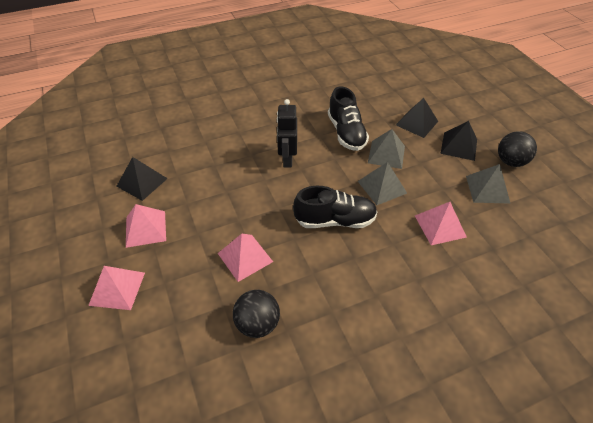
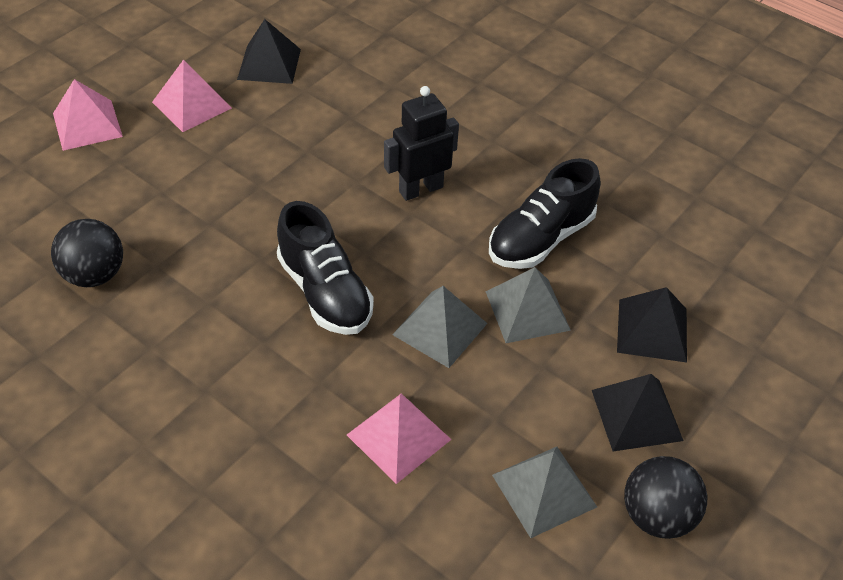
camera: 60 degrees right, 0 degrees up
(245, 257) = (197, 219): pink pyramid -> none

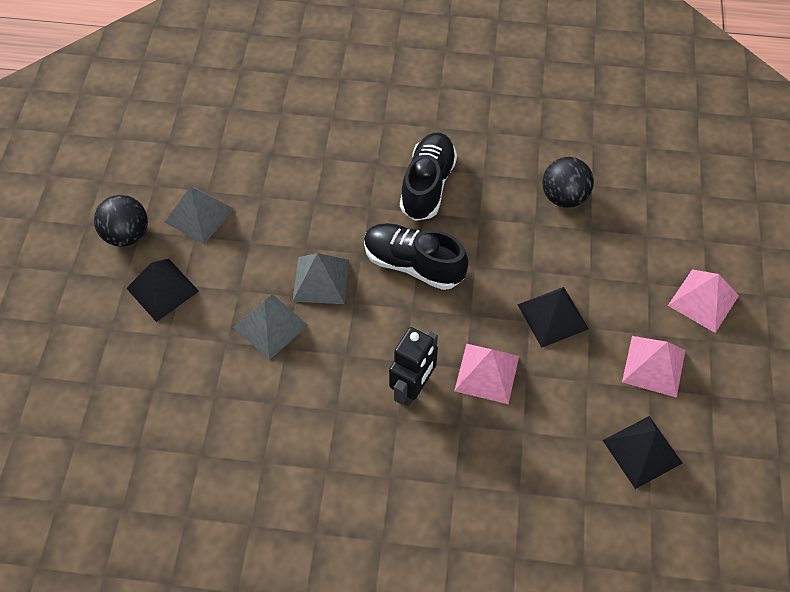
camera: 150 degrees right, 10 degrees up
(398, 437) = (300, 201): pink pyramid -> pink pyramid (486, 373)
(540, 239) = (293, 394): black shoe -> black shoe (427, 185)
(652, 330) = (175, 359): black pyramid -> black pyramid (552, 316)

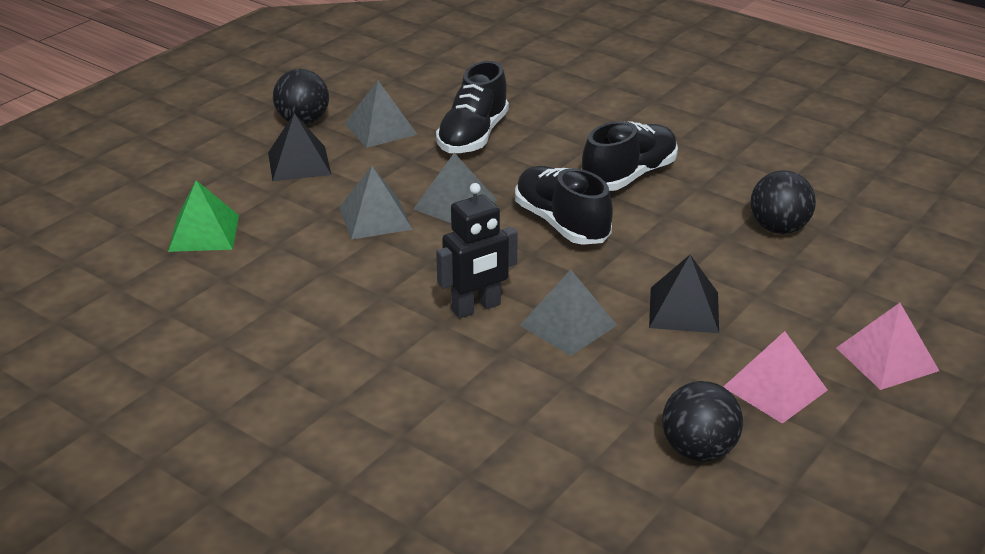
camera: 30 degrees right, 25 degrees down
(146, 411) = (204, 233): none -> green pyramid
(280, 191) = (473, 136): none -> black shoe
(486, 373) = (568, 325): pink pyramid -> grey pyramid
(642, 451) = (698, 450): black pyramid -> black ball

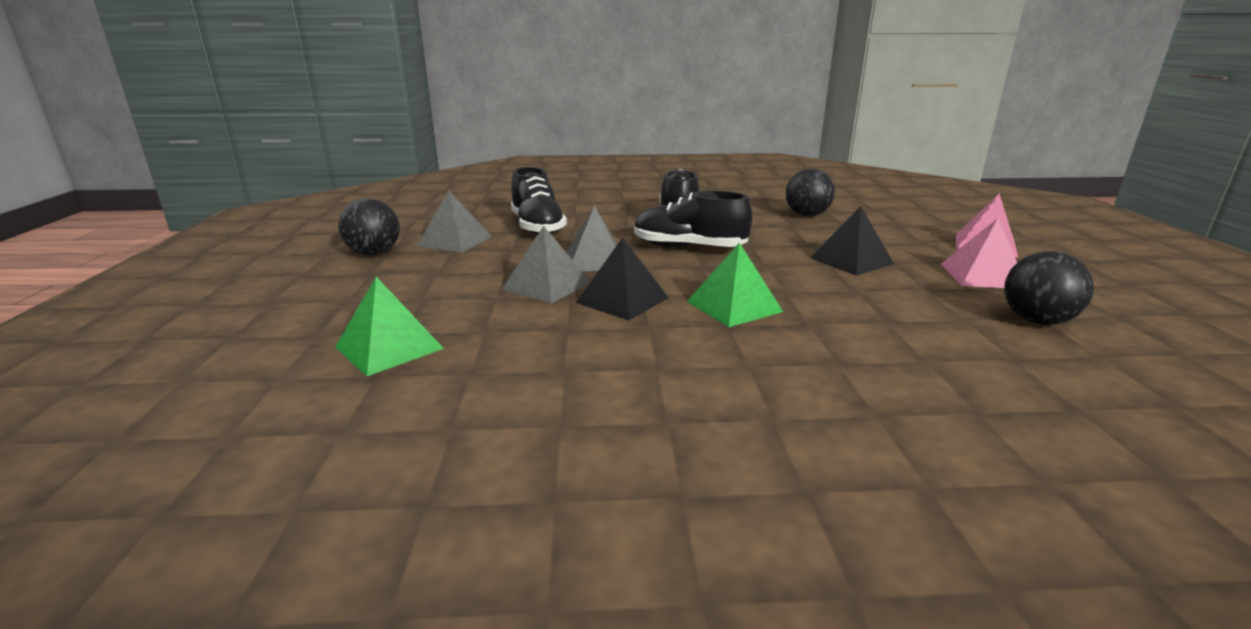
camera: 40 degrees left, 10 degrees down
(299, 163) = (414, 276): black pyramid -> black pyramid (622, 300)
(476, 308) = (734, 306): black robot -> green pyramid
(568, 325) = (811, 292): grey pyramid -> none

